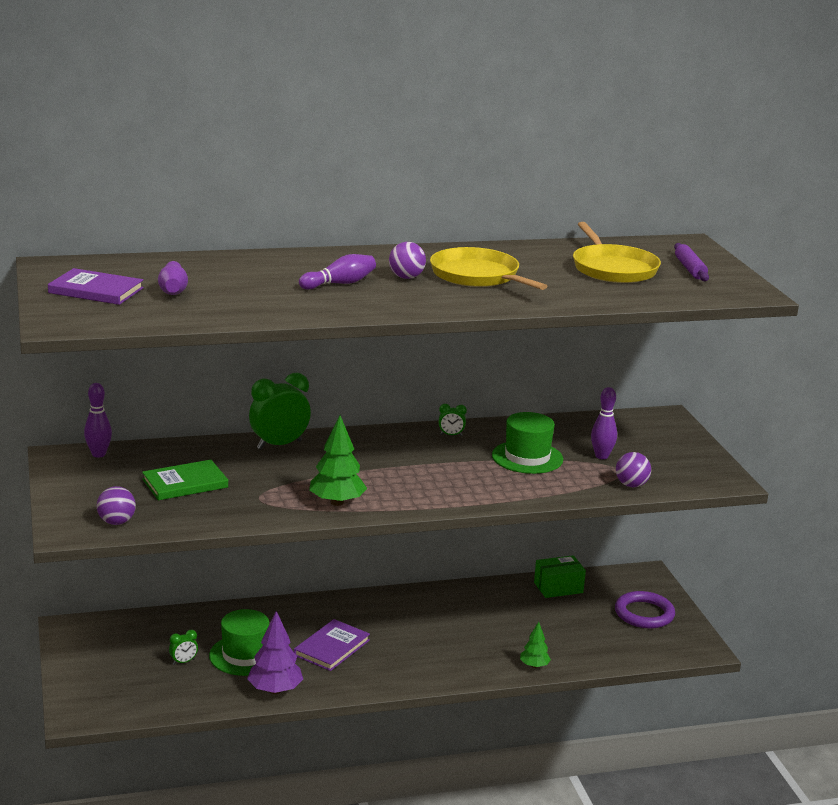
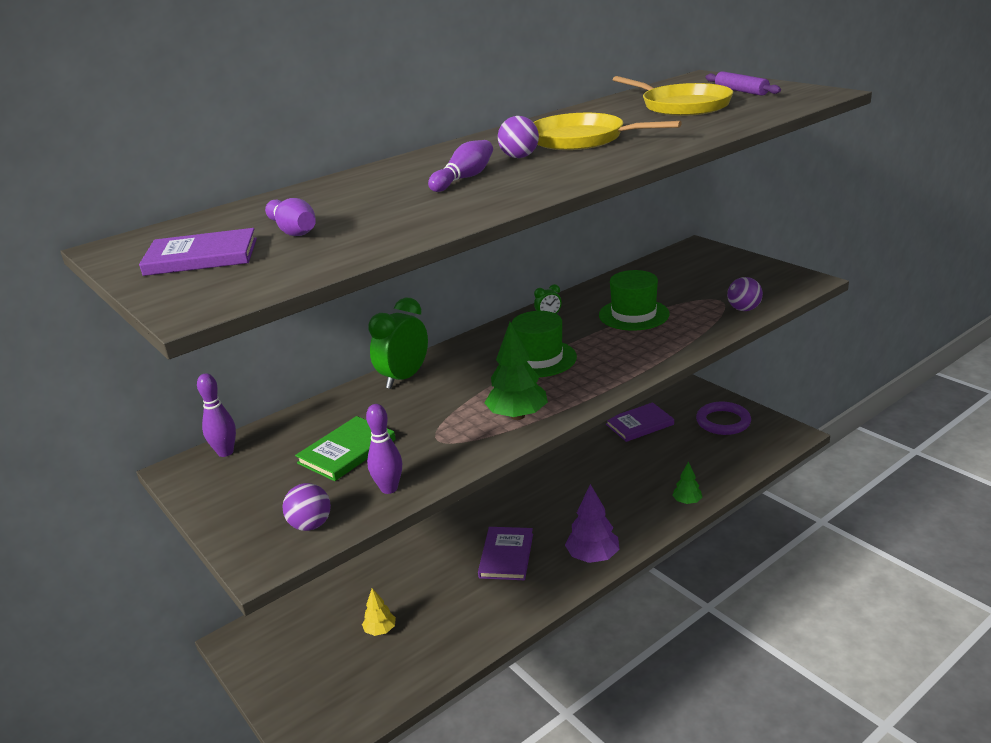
camera: 20 degrees left, 5 degrees up
(183, 662) = (380, 630): green clock -> yellow tree
(245, 655) = (434, 597): green hat -> green hat (539, 359)
(275, 690) = (491, 623): purple tree -> purple tree (593, 557)
(558, 587) = (639, 424): green box -> purple book
(601, 456) = (690, 293): purple bowling pin -> purple bowling pin (389, 488)

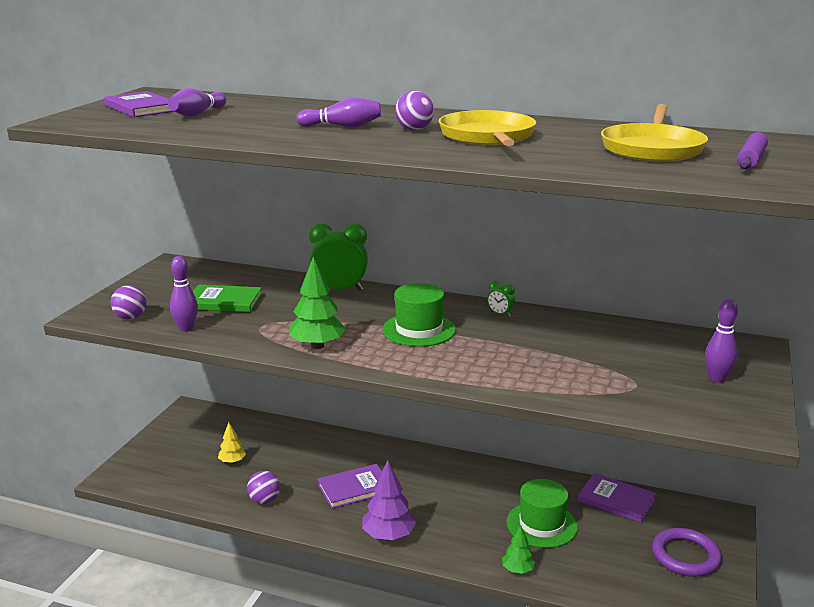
camera: 55 degrees right, 5 degrees down
(225, 452) = (198, 268): purple bowling pin -> purple bowling pin (717, 379)
(633, 314) = (549, 350): green hat -> green hat (541, 525)
(744, 309) = (630, 403): purple ball -> purple ball (264, 500)

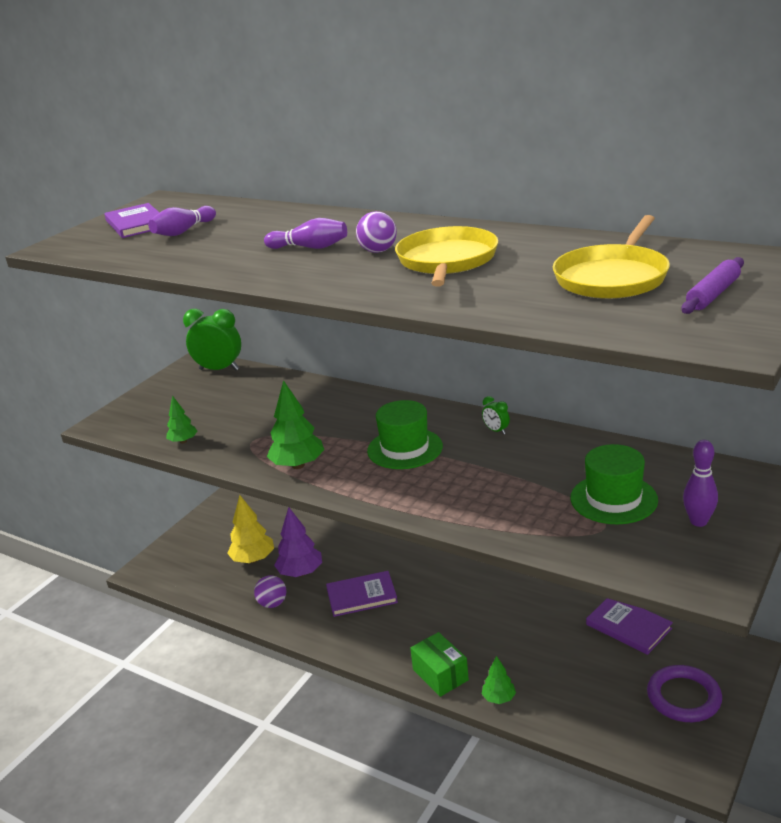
camera: 15 degrees right, 5 degrees up
(130, 318) = (138, 427): purple ball -> none
(186, 328) = (183, 441): purple bowling pin -> green tree
(224, 302) = (229, 410): green book -> none
(232, 461) = (253, 559): yellow tree -> yellow tree, size x1.71
(339, 290) = (344, 397): green clock -> green clock (219, 369)
(388, 536) = (380, 650): purple tree -> purple tree (300, 573)
(454, 553) = (440, 675): none -> green box
(541, 525) = (539, 649): green hat -> green hat (613, 499)

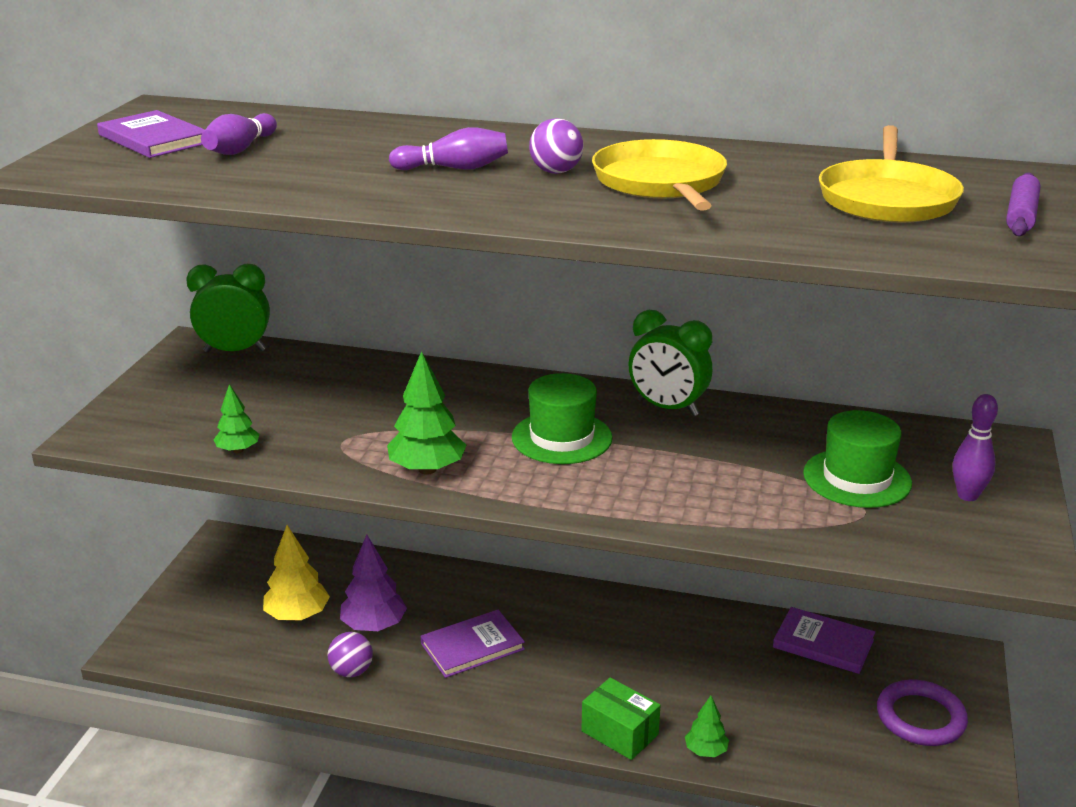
camera: 20 degrees left, 0 degrees up
(496, 431) = (667, 408): green clock -> green clock, size x2.16

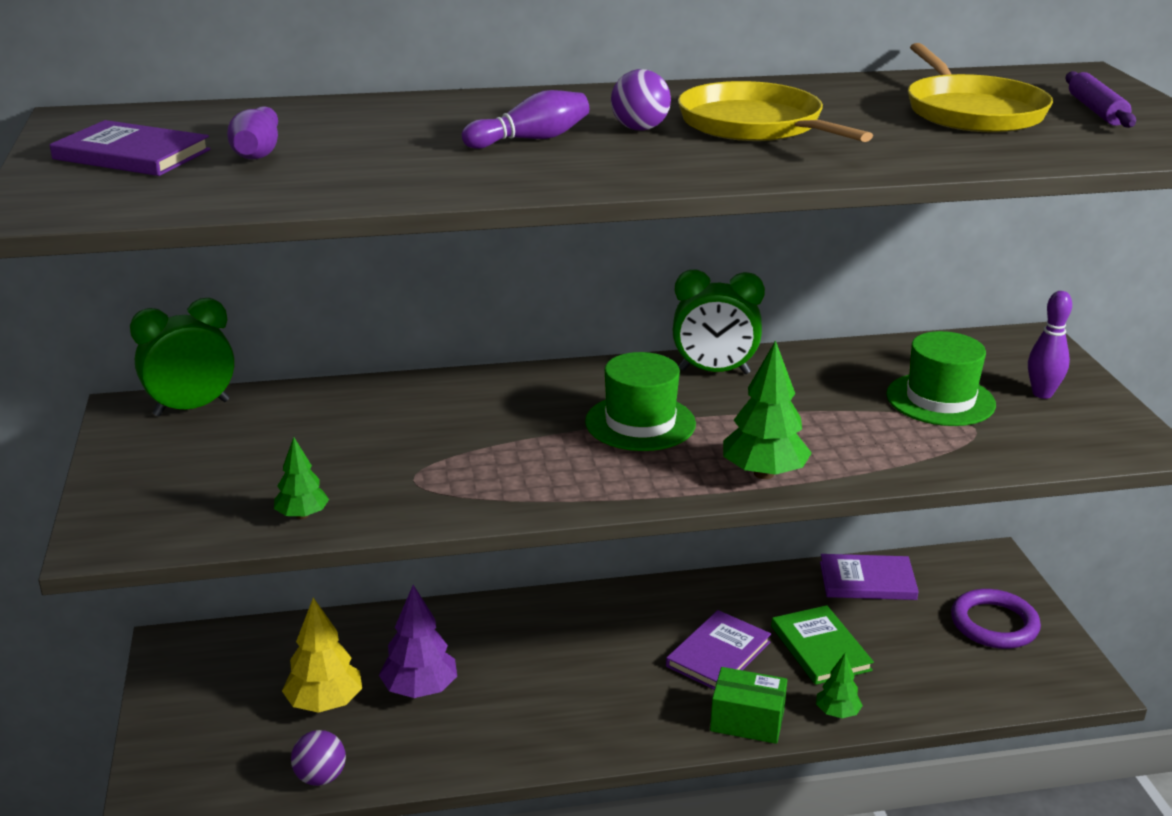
camera: 25 degrees left, 0 degrees up
(351, 671) = (430, 744): purple ball -> purple ball (320, 777)
(427, 469) = (533, 486): green tree -> green tree (763, 473)
(472, 646) = (541, 680): purple book -> purple book (718, 654)
(733, 690) = (820, 648): none -> green book

